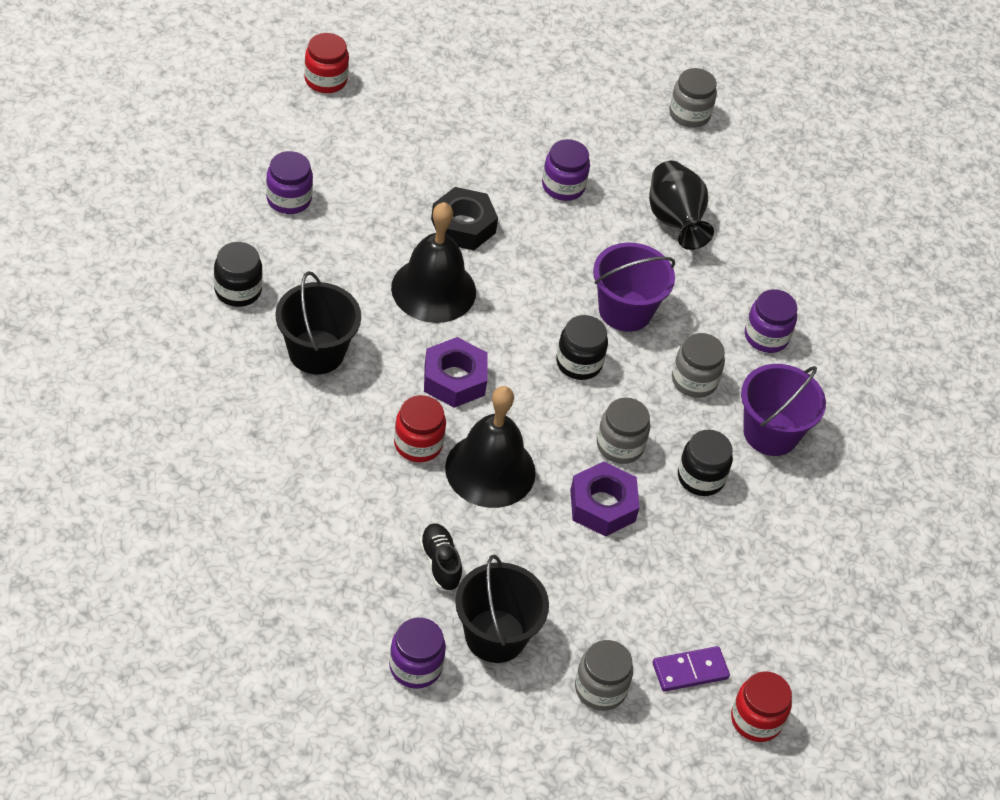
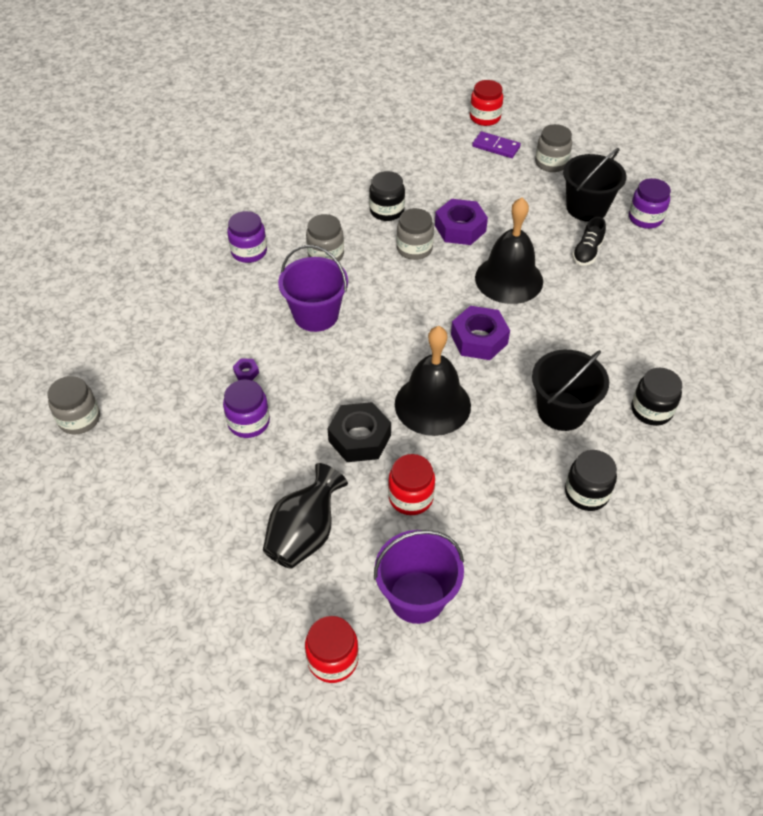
camera: 130 degrees left, 0 degrees up
(289, 199) = (478, 549): purple jar -> none
(418, 444) = (541, 316): red jar -> red jar (410, 497)
(579, 363) = (385, 303): black jar -> black jar (651, 410)
(616, 223) = (246, 372): none -> purple nut
(675, 221) = (205, 349): black vase -> black vase (305, 534)
(770, 433) = (318, 208): purple bucket -> purple bucket (417, 597)

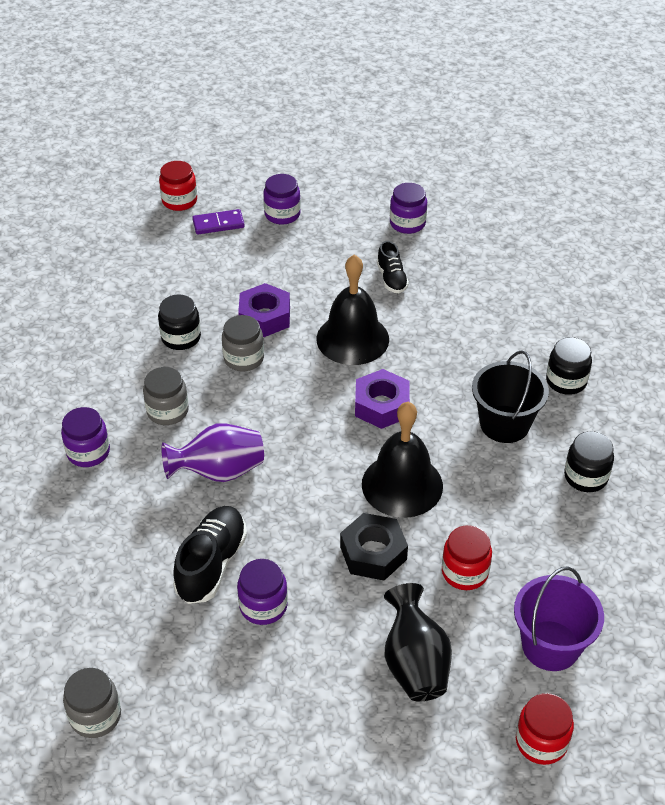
camera: 40 degrees left, 5 degrees down
(246, 372) = (211, 564): purple nut -> black shoe
(316, 315) = (219, 472): purple bucket -> purple vase
(551, 163) = (282, 214): grey jar -> purple jar
(586, 208) = (352, 240): black bucket -> none

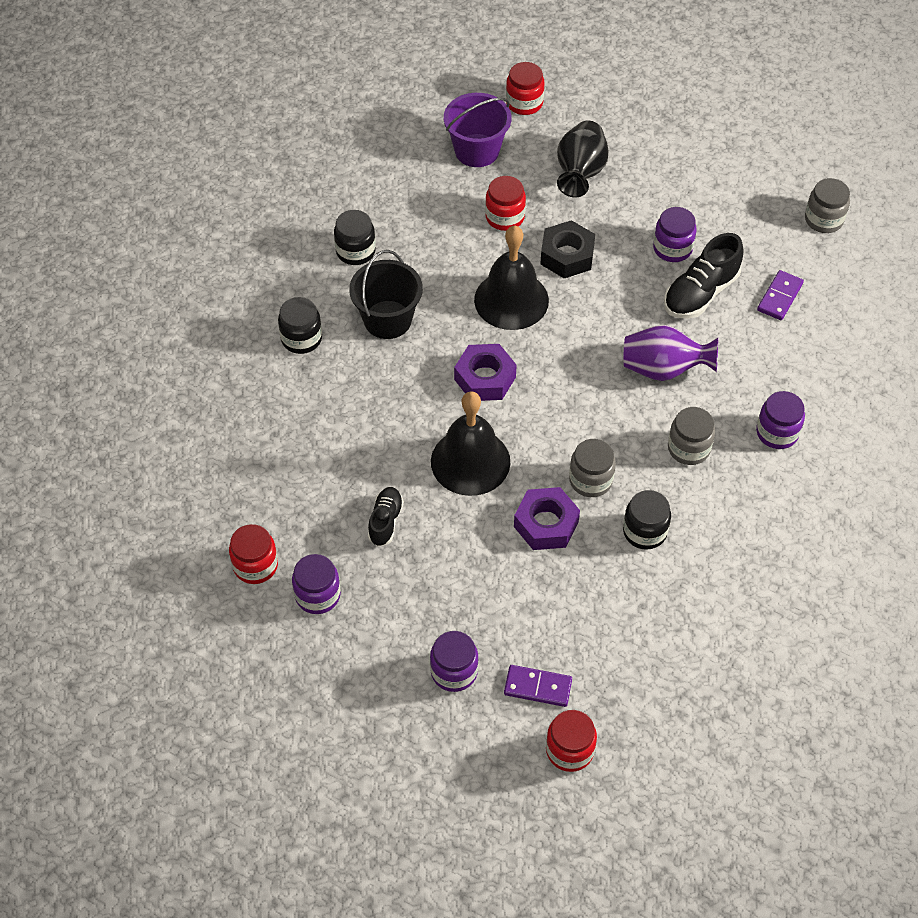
camera: 155 degrees left, 10 degrees up
(123, 592) = (779, 297): none -> purple domino
(465, 225) = (255, 565): none -> red jar

